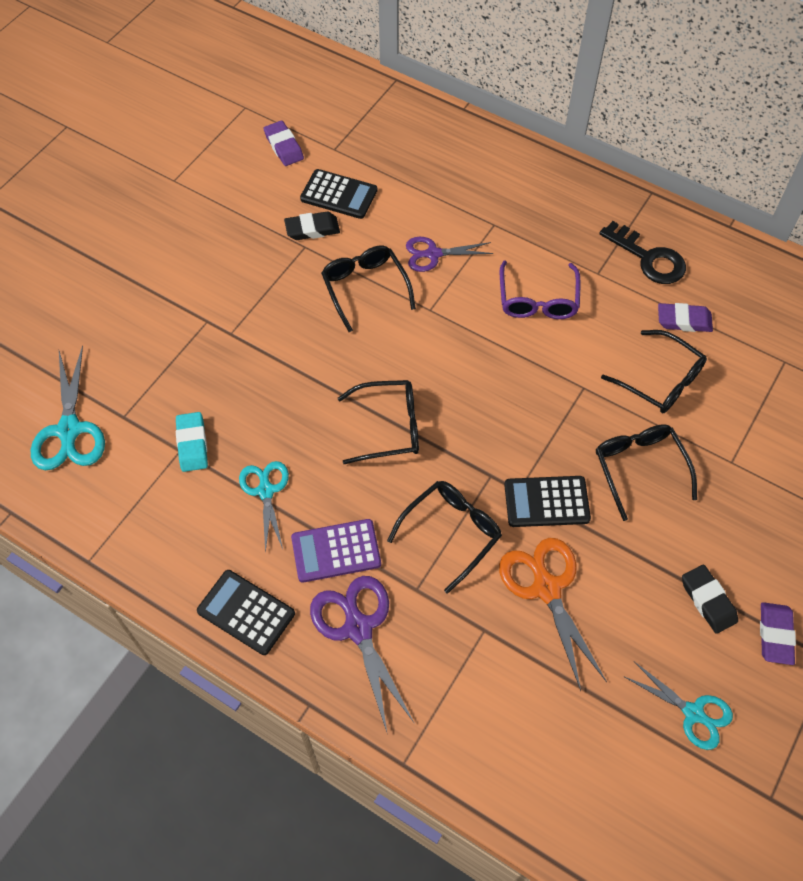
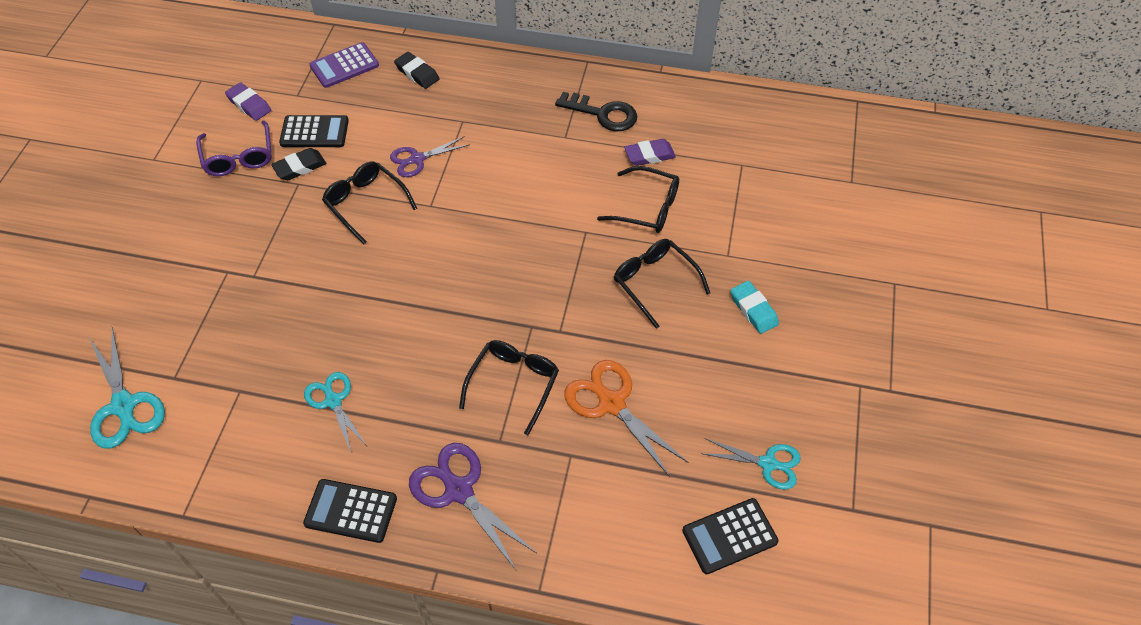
camera: 20 degrees left, 5 degrees down
(192, 444) = (249, 382): turquoise eraser -> turquoise eraser (753, 310)
(336, 551) = (416, 432): purple calculator -> purple calculator (344, 66)
(388, 427) = (427, 313): black glasses -> none
(538, 299) = (521, 172): purple glasses -> purple glasses (239, 157)
(546, 502) = (587, 333): black calculator -> black calculator (729, 536)
(708, 600) = (747, 370): black eraser -> black eraser (417, 73)
(775, 635) = (810, 380): purple eraser -> none

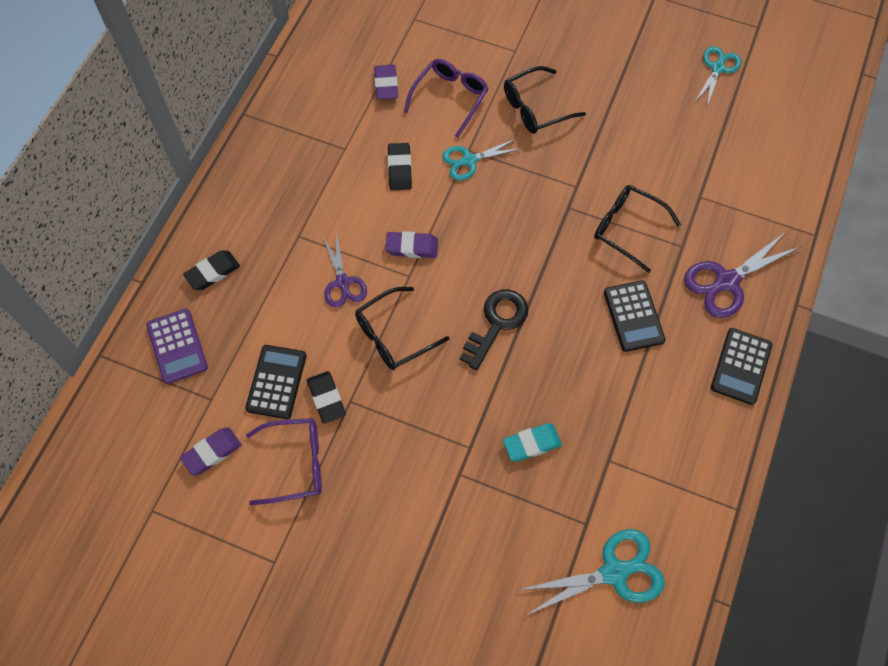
camera: 80 degrees left, 10 degrees up
(333, 401) = (629, 376): turquoise scissors -> turquoise scissors (469, 160)
(462, 203) = (412, 247): none -> purple eraser
(550, 181) = (399, 169): none -> black eraser
(603, 114) = (322, 112): black key -> black key (497, 323)
(611, 403) = (654, 160): orange scissors -> none
(647, 208) = (450, 98): black glasses -> purple glasses
(729, 536) = (776, 105): black calculator -> black calculator (633, 316)
(753, 310) = (575, 45): turquoise eraser -> turquoise eraser (532, 444)

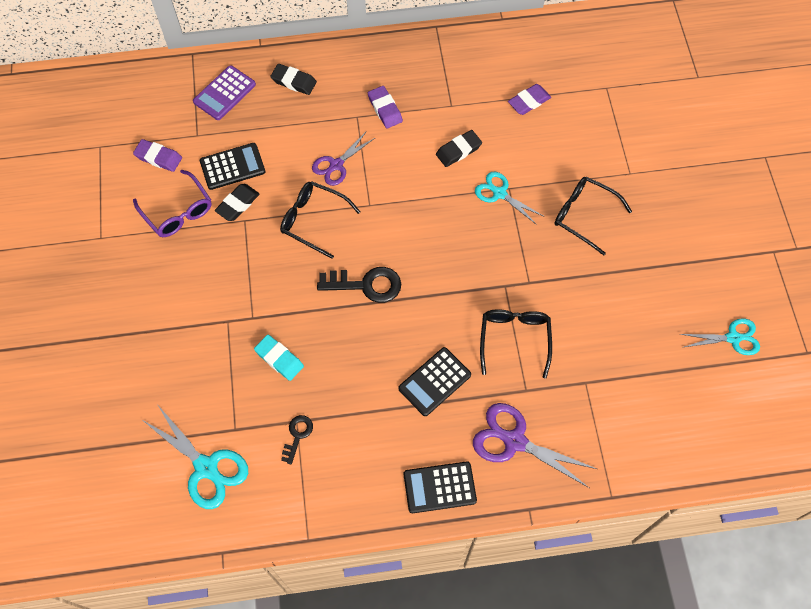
camera: 60 degrees right, 0 degrees up
(412, 247) = (395, 194): purple eraser -> purple eraser (385, 109)
(450, 98) = (548, 151): purple glasses -> none
(624, 466) = (297, 435): none -> black key

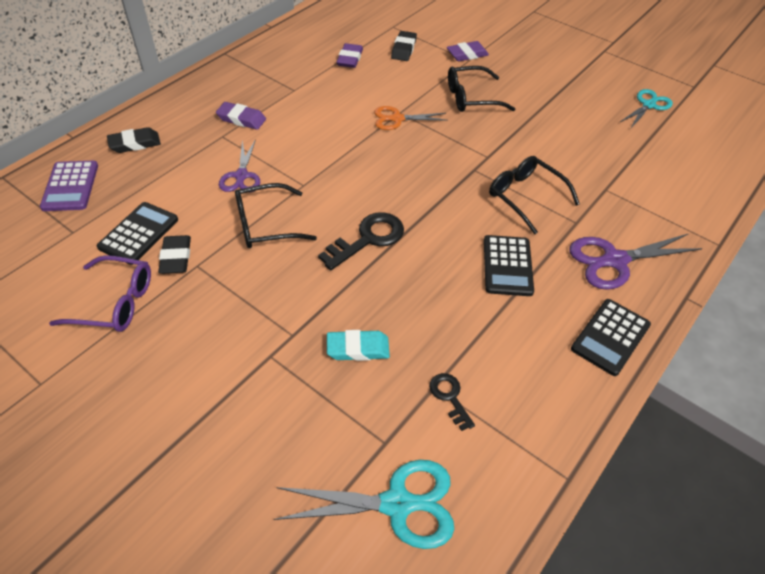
camera: 45 degrees left, 15 degrees down
(158, 157) = (45, 273): purple eraser -> purple eraser (467, 54)
(458, 150) = (333, 112): black eraser -> black eraser (403, 49)
(499, 193) = (397, 119): turquoise scissors -> orange scissors

